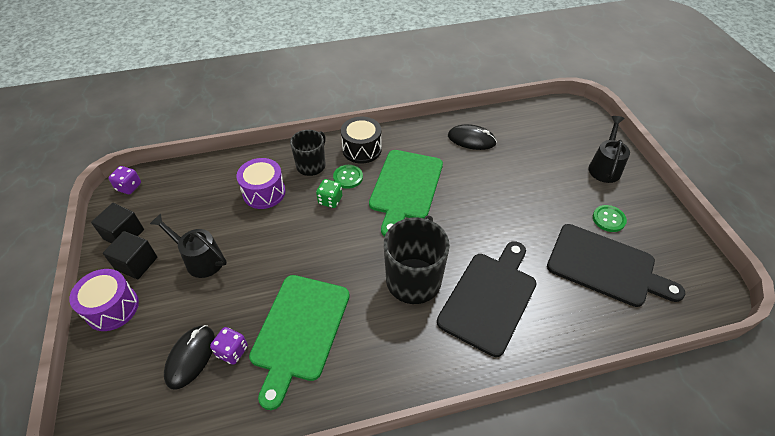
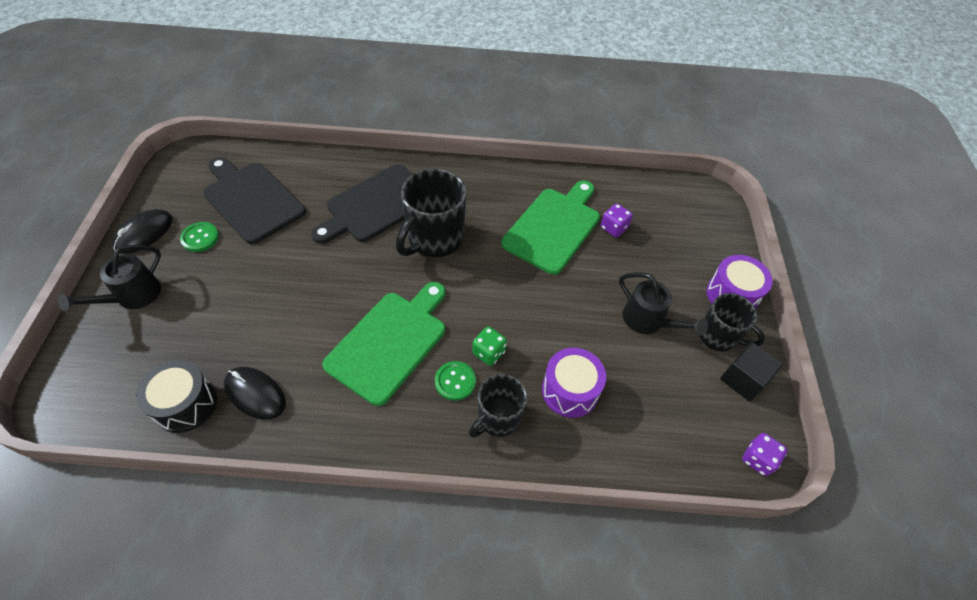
camera: 165 degrees left, 5 degrees up
(136, 263) = (718, 336): black cube -> black mug
(190, 357) = (649, 233): black mouse -> black mouse (144, 233)
(362, 149) = (418, 426): black drum -> black drum (185, 404)

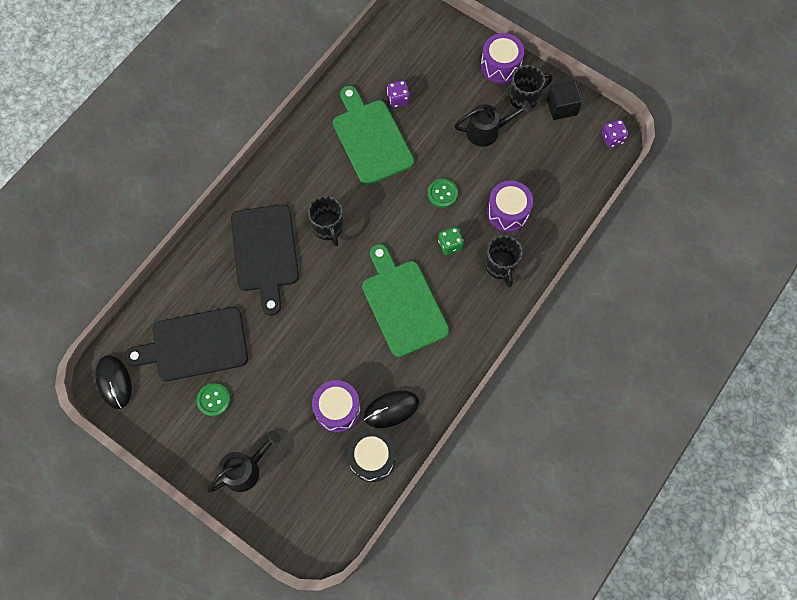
camera: 55 degrees left, 15 degrees up
(132, 296) = (246, 469): black watering can -> black watering can turned 105 degrees counterclockwise
(144, 233) = (179, 442): black mouse -> black mouse (114, 382)
(233, 342) = (337, 409): none -> purple drum
(434, 239) = (328, 228): black mug -> black mug, size x0.64
(455, 381) = (459, 278): green button -> green button (442, 193)

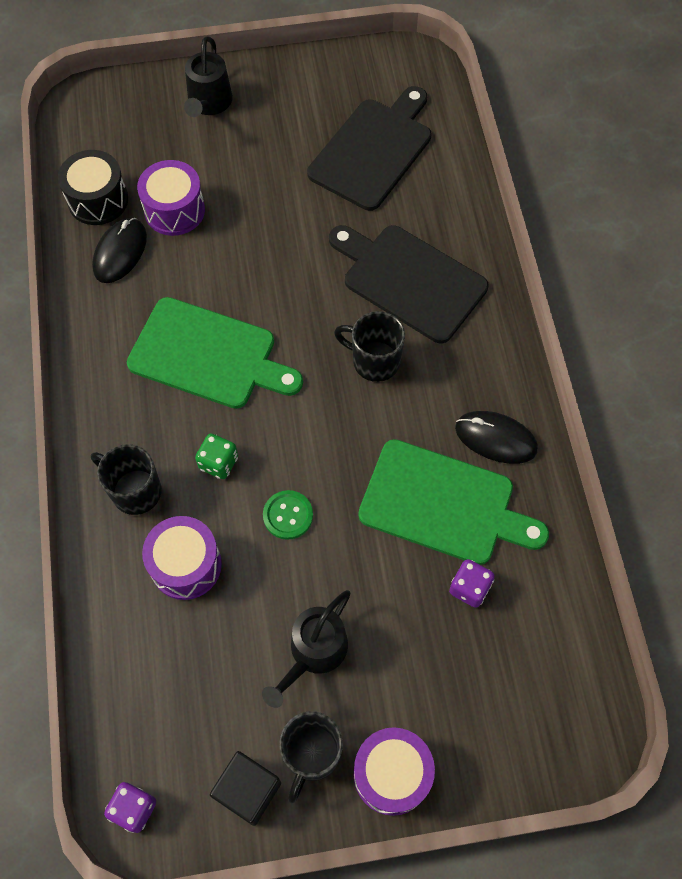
camera: 135 degrees right, 5 degrees down
(114, 382) = (406, 69): black mouse -> black mouse (495, 438)
(213, 400) = (301, 126): green button -> none

